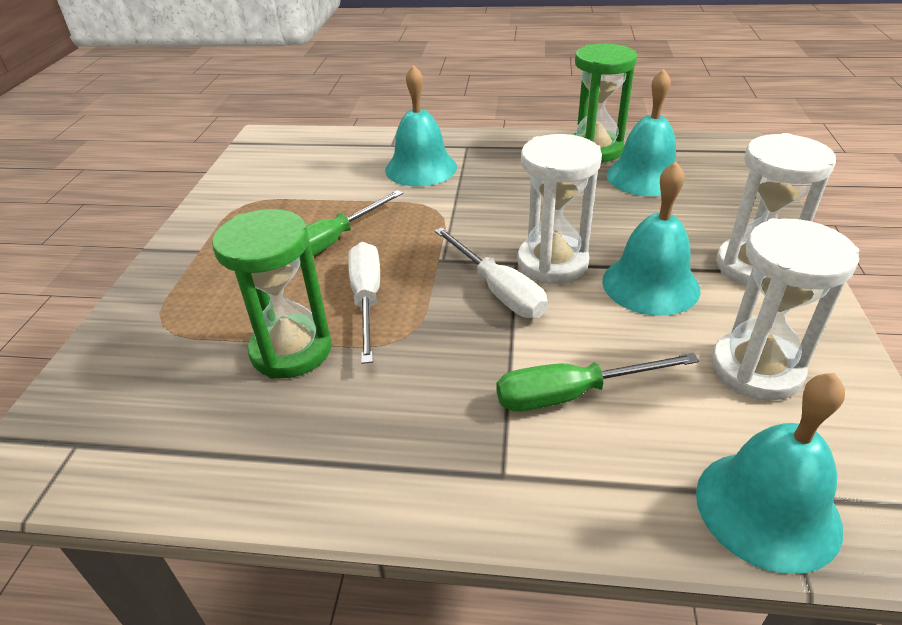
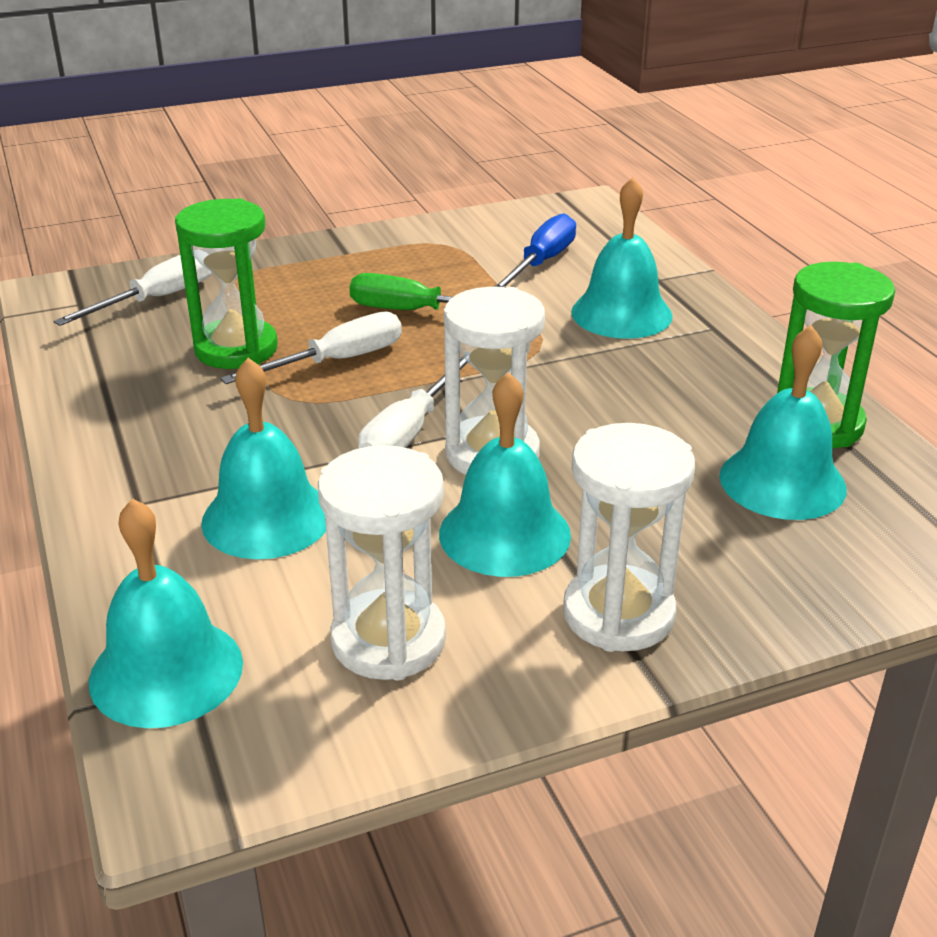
camera: 60 degrees right, 5 degrees down
(140, 381) = (157, 299): none -> white screwdriver
(322, 175) = (541, 263): none -> blue screwdriver
(572, 394) = (267, 518): green screwdriver -> turquoise bell

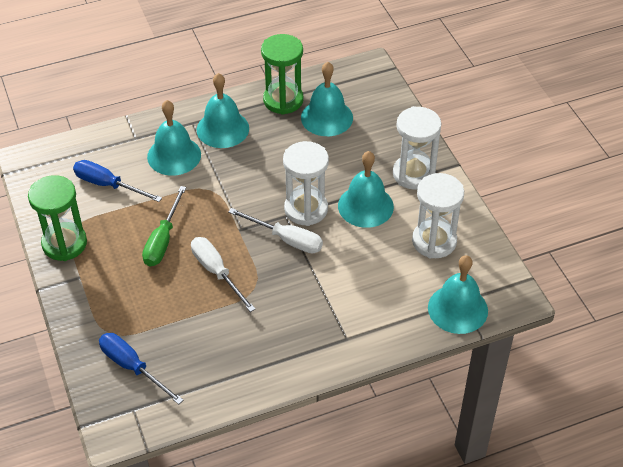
camera: 90 degrees left, 15 degrees up
(157, 299) = (132, 367): white screwdriver -> blue screwdriver
(236, 349) = (200, 318): green hourglass -> green hourglass (64, 243)
(267, 518) = (357, 287): turquoise bell -> turquoise bell (222, 129)

